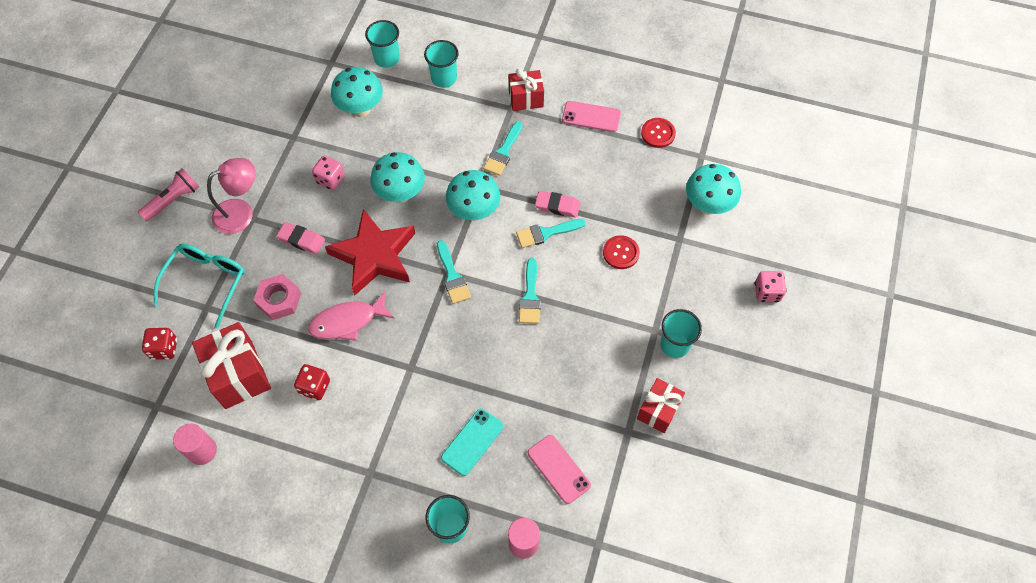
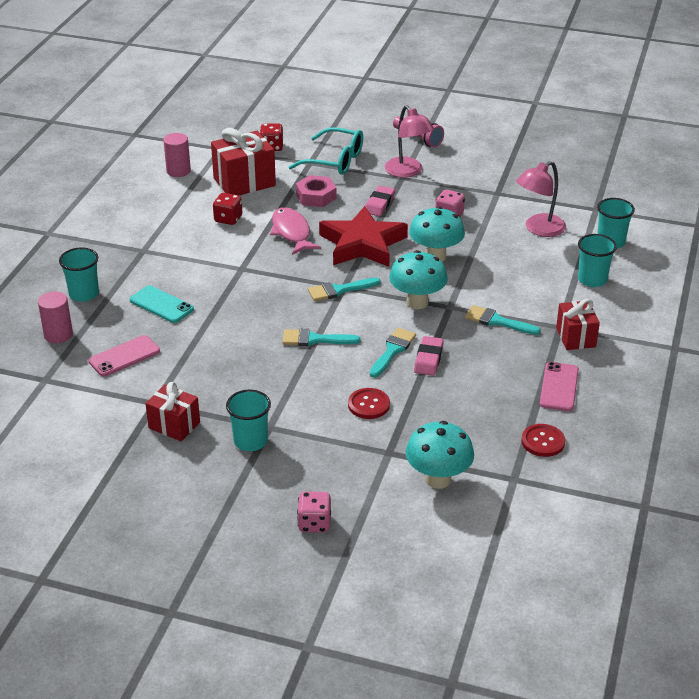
camera: 90 degrees right, 25 degrees down
(361, 109) = (539, 229): turquoise mushroom -> pink lamp
(546, 233) = (393, 350): turquoise brush -> turquoise brush turned 45 degrees clockwise

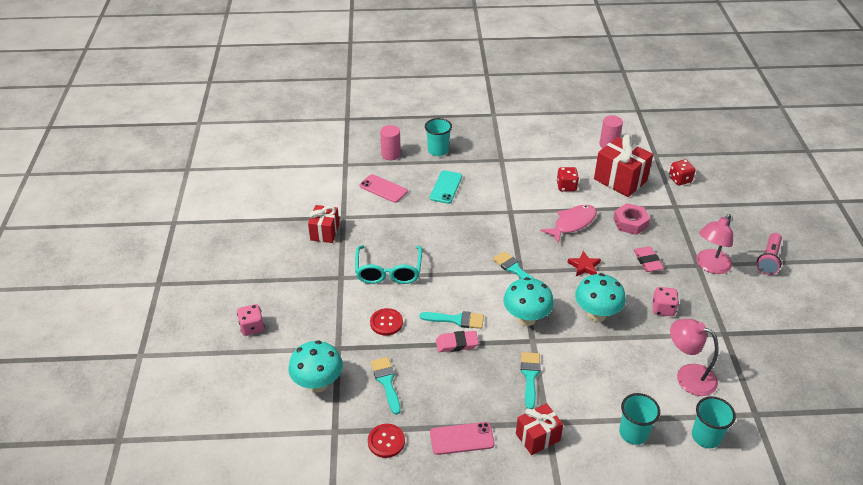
camera: 70 degrees right, 5 degrees up
(250, 441) = (322, 272): turquoise cup -> none
(315, 339) = (447, 273): turquoise brush -> turquoise brush (386, 382)
(335, 161) = (690, 219): turquoise glasses -> turquoise glasses (388, 272)
(362, 244) = (584, 266): red star -> red star, size x0.43
(379, 204) = (647, 261): pink eraser -> pink eraser turned 75 degrees clockwise

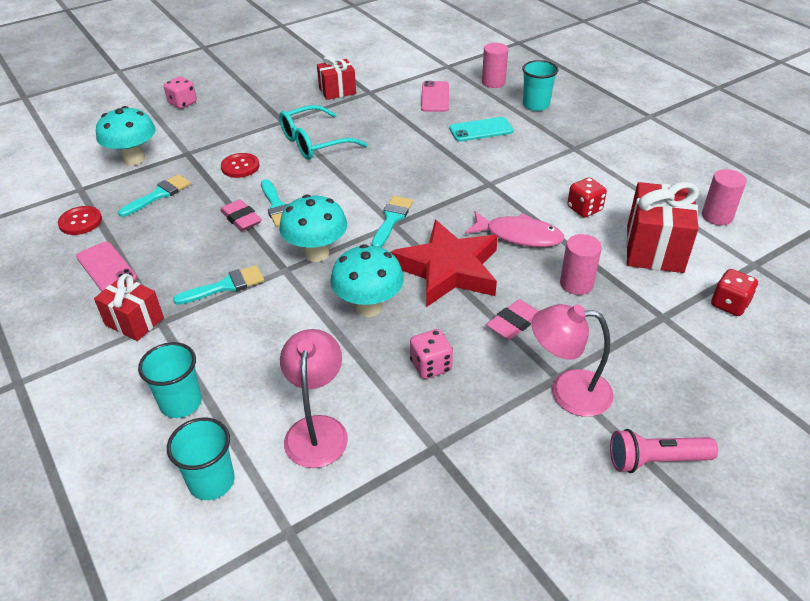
camera: 60 degrees right, 0 degrees up
(584, 266) = (448, 270): red star -> red star, size x2.31
(630, 223) = (576, 284): pink nut -> pink cylinder

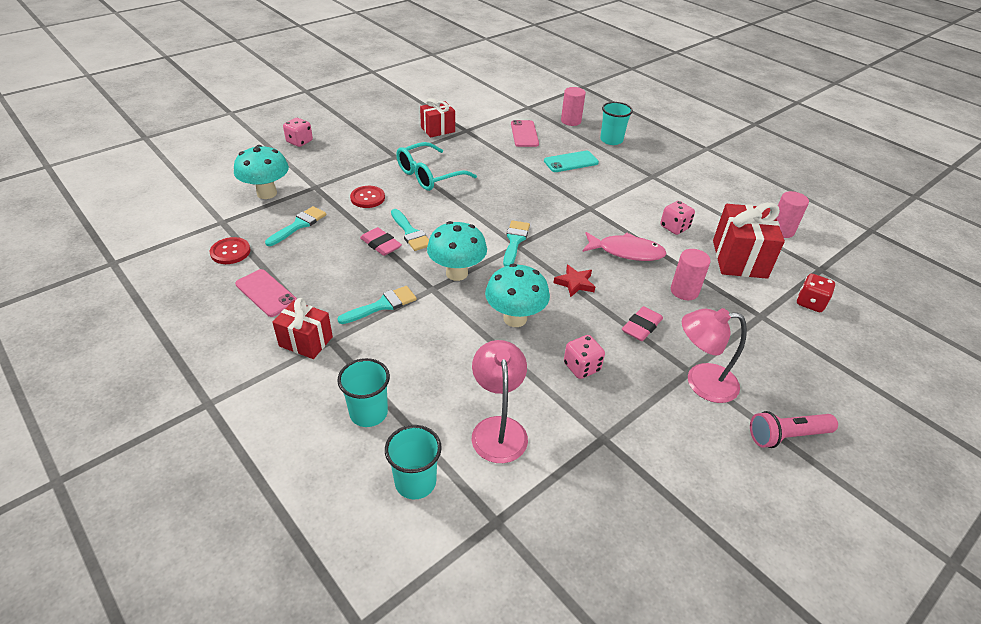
camera: 10 degrees left, 0 degrees up
(448, 270) = (575, 283): red star -> red star, size x0.43
(584, 209) = (674, 227): red dice -> pink dice

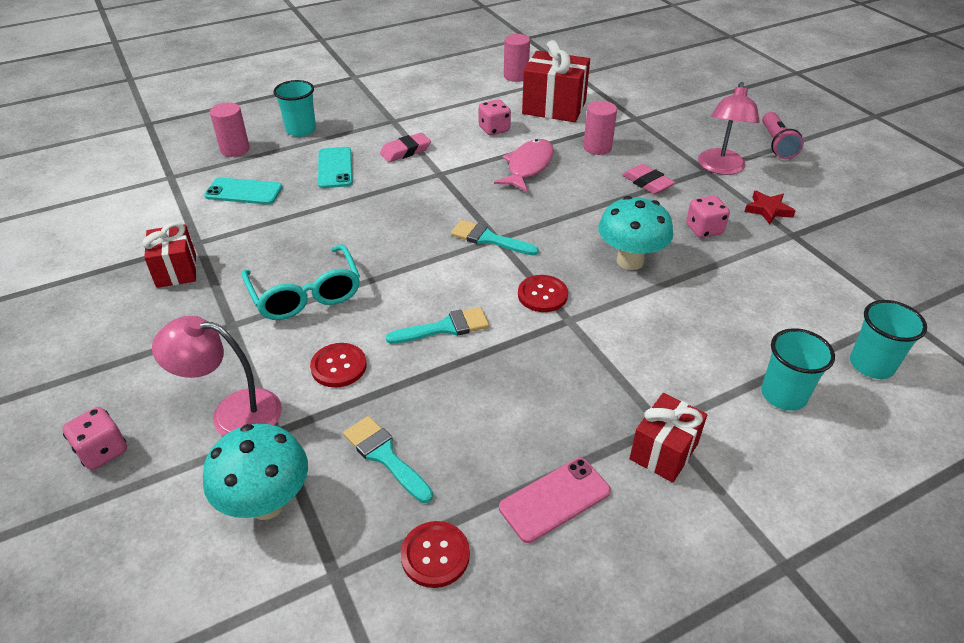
camera: 75 degrees left, 0 degrees up
(381, 244) = (464, 360): pink eraser -> pink eraser (405, 151)
(382, 305) = (596, 369): turquoise brush -> none
(457, 273) = (542, 295): turquoise mushroom -> red button
(498, 429) = (792, 297): pink lamp -> pink lamp (233, 413)
(524, 134) = (244, 192): pink phone -> turquoise phone
(575, 283) = (575, 210): red star -> red star (768, 210)
(810, 303) = (621, 91): red dice -> none

